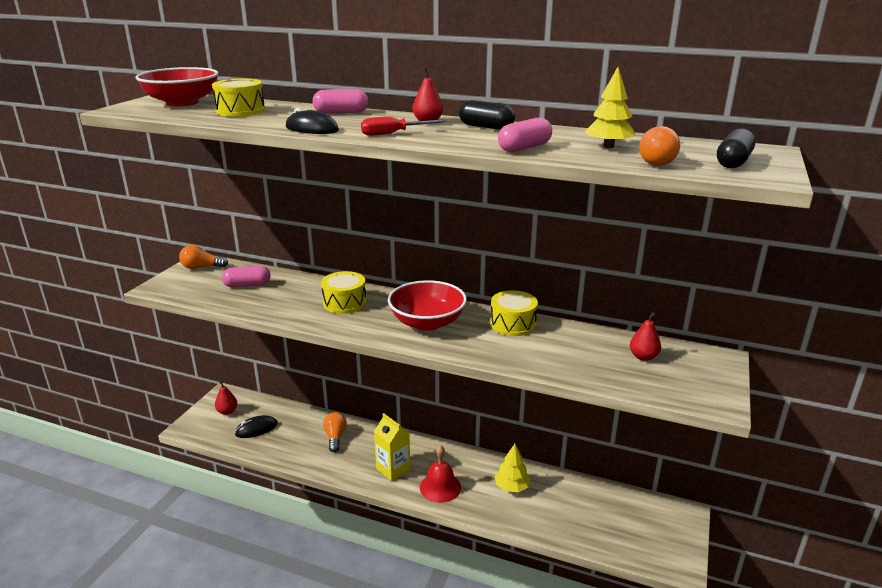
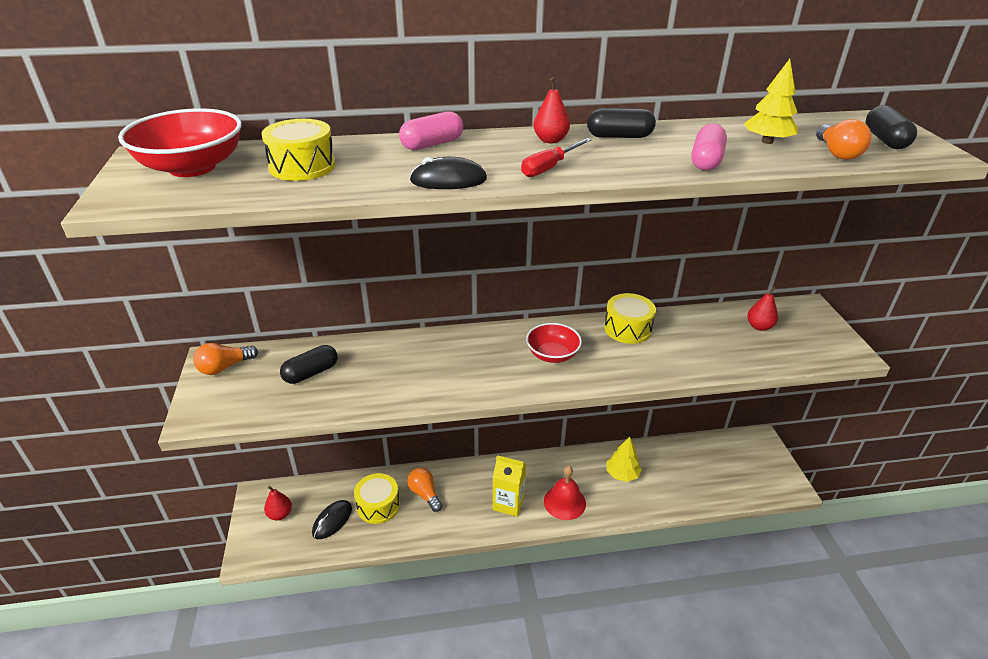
camera: 30 degrees left, 10 degrees up
(247, 285) = (311, 373): pink capsule -> black capsule
(344, 303) = (446, 359): yellow drum -> yellow drum (378, 506)
(427, 322) = (552, 354): red bowl -> red bowl, size x0.65

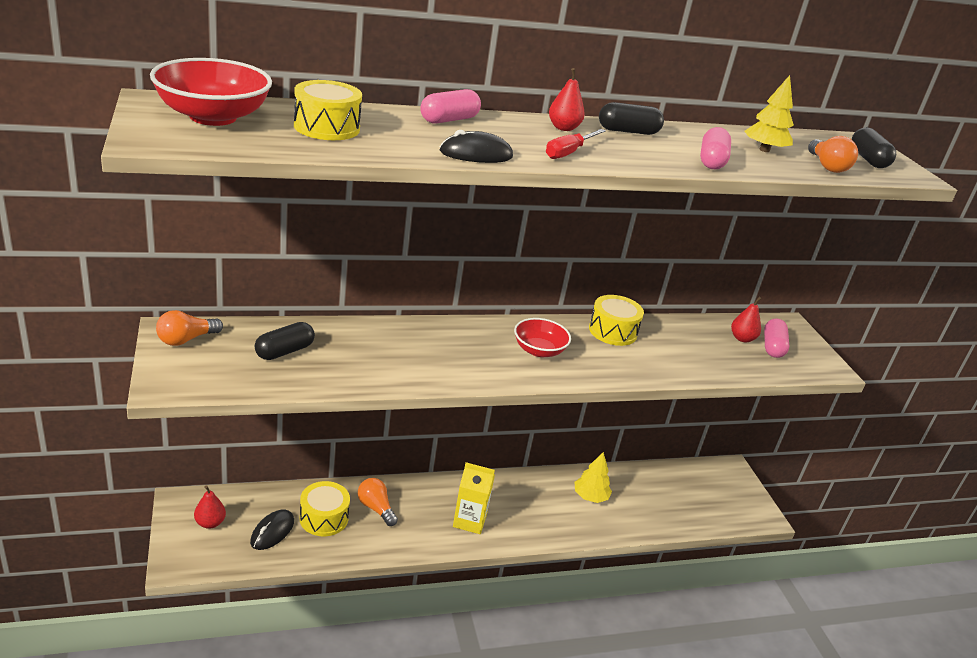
camera: 10 degrees left, 5 degrees down
(564, 502) = (530, 522): red bell -> none
(790, 333) = (772, 347): none -> pink capsule

